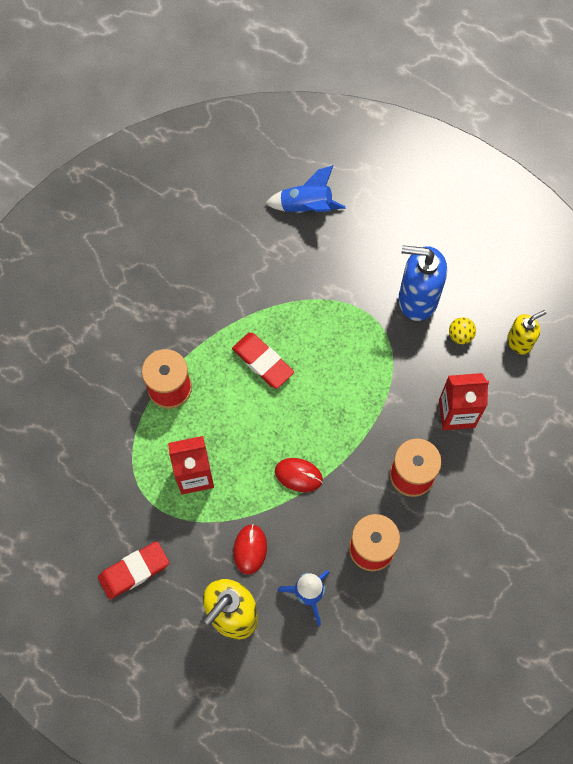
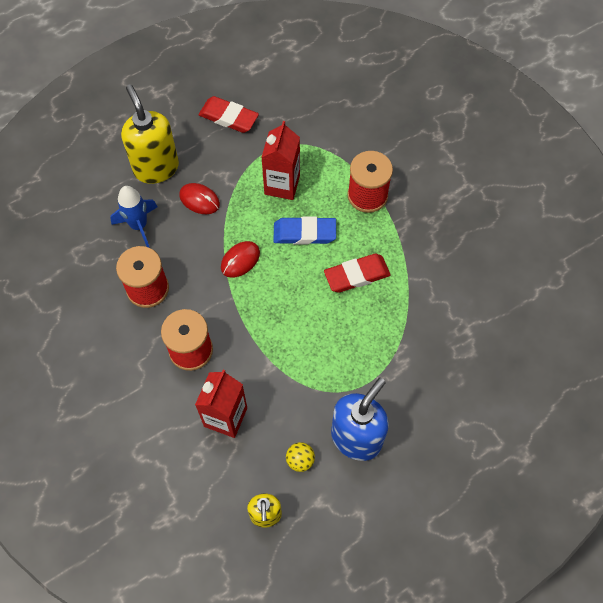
camera: 115 degrees right, 5 degrees down
(134, 571) = (228, 117): red eraser -> red eraser turned 60 degrees counterclockwise
(240, 428) = (304, 233): none -> blue eraser
(306, 206) = (501, 380): blue rocket -> none

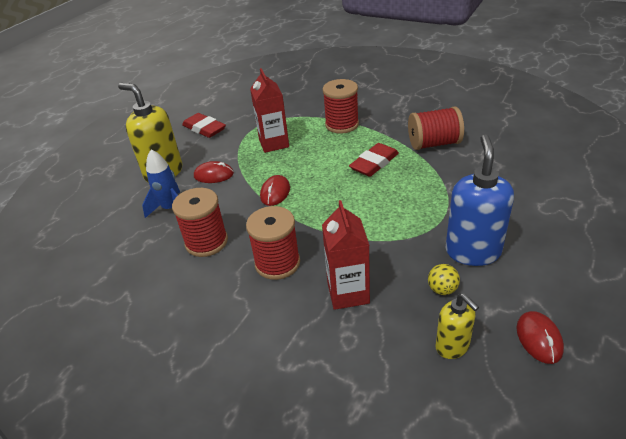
camera: 25 degrees left, 25 degrees down
(228, 117) = (204, 128): red eraser -> red eraser turned 45 degrees clockwise
(304, 233) = (313, 159): blue eraser -> none
(333, 549) = (539, 339): none -> red mouse
(435, 282) = (434, 143): none -> red spool

